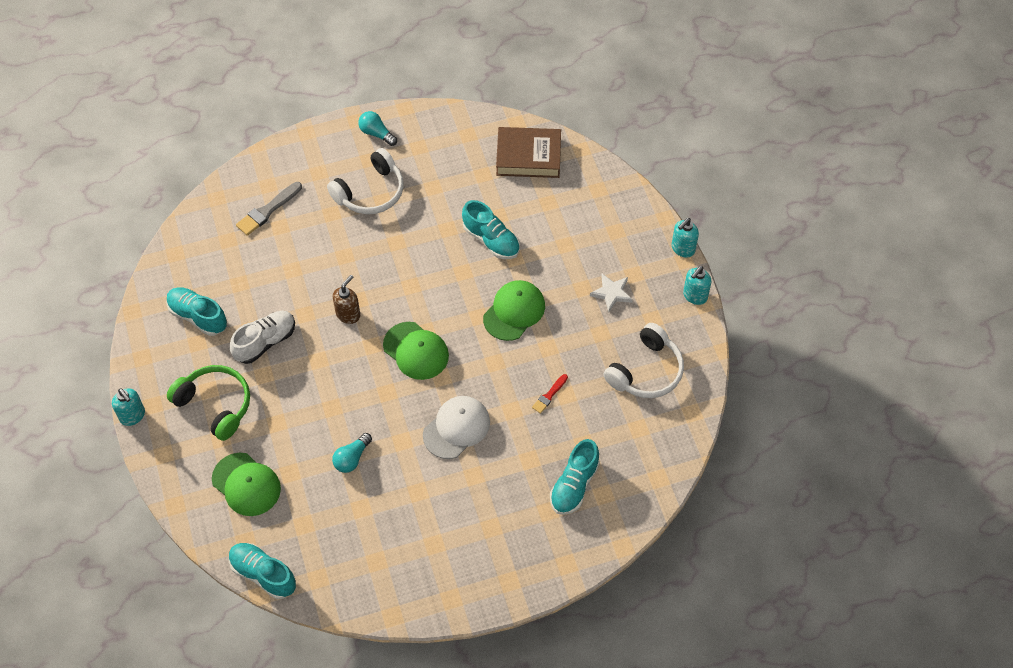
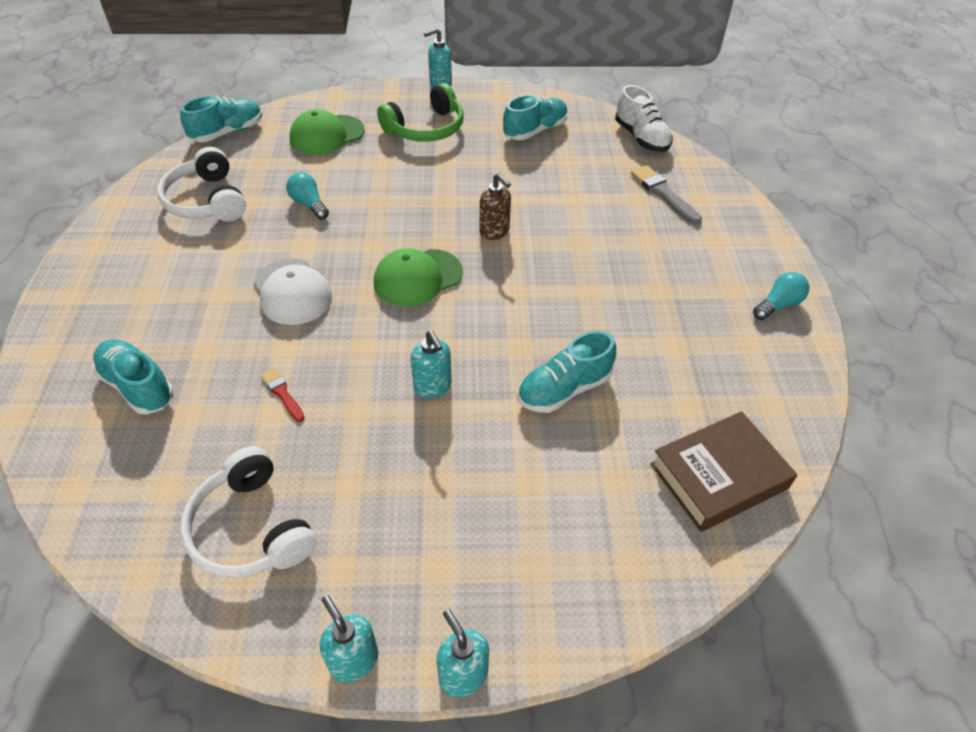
camera: 105 degrees right, 10 degrees down
(265, 342) = (484, 168): white shoe -> white shoe (641, 138)
(370, 192) = (676, 281): white headphones -> white headphones (207, 201)
(514, 311) = (433, 387): green cap -> turquoise soap dispenser
(528, 156) = (718, 476): brown book -> brown book turned 45 degrees clockwise
(611, 293) = (414, 522): white star -> none

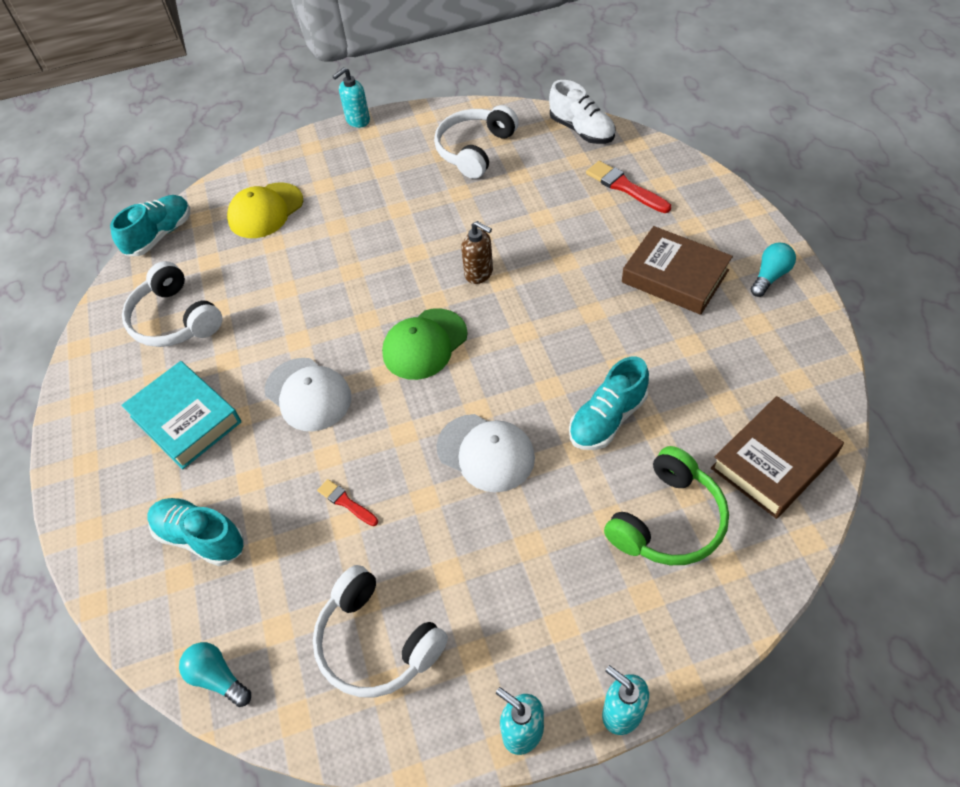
camera: 10 degrees left, 5 degrees up
(175, 283) = (185, 419): none -> turquoise book
(309, 204) = (282, 294): turquoise light bulb -> turquoise light bulb (218, 678)
(327, 135) = (265, 211): green cap -> yellow cap
(426, 128) = (364, 176): green headphones -> green headphones (668, 520)
(433, 387) = (486, 453): turquoise soap dispenser -> white cap
(535, 131) = (475, 150): turquoise shoe -> white headphones
(663, 193) = (625, 187): grey brush -> red brush
(682, 281) = (675, 276): none -> brown book

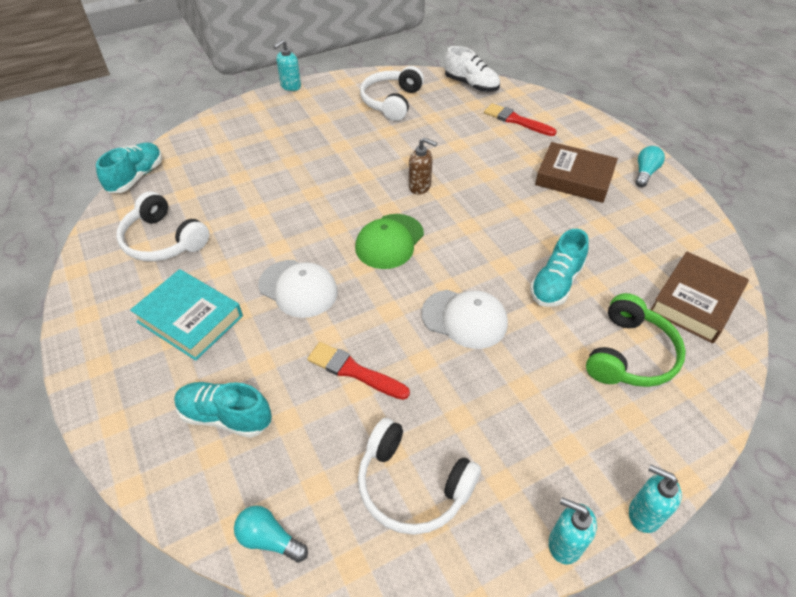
camera: 15 degrees left, 5 degrees down
(265, 211) = (227, 153): yellow cap -> none
(346, 502) = (354, 371): red brush -> red brush, size x1.68

